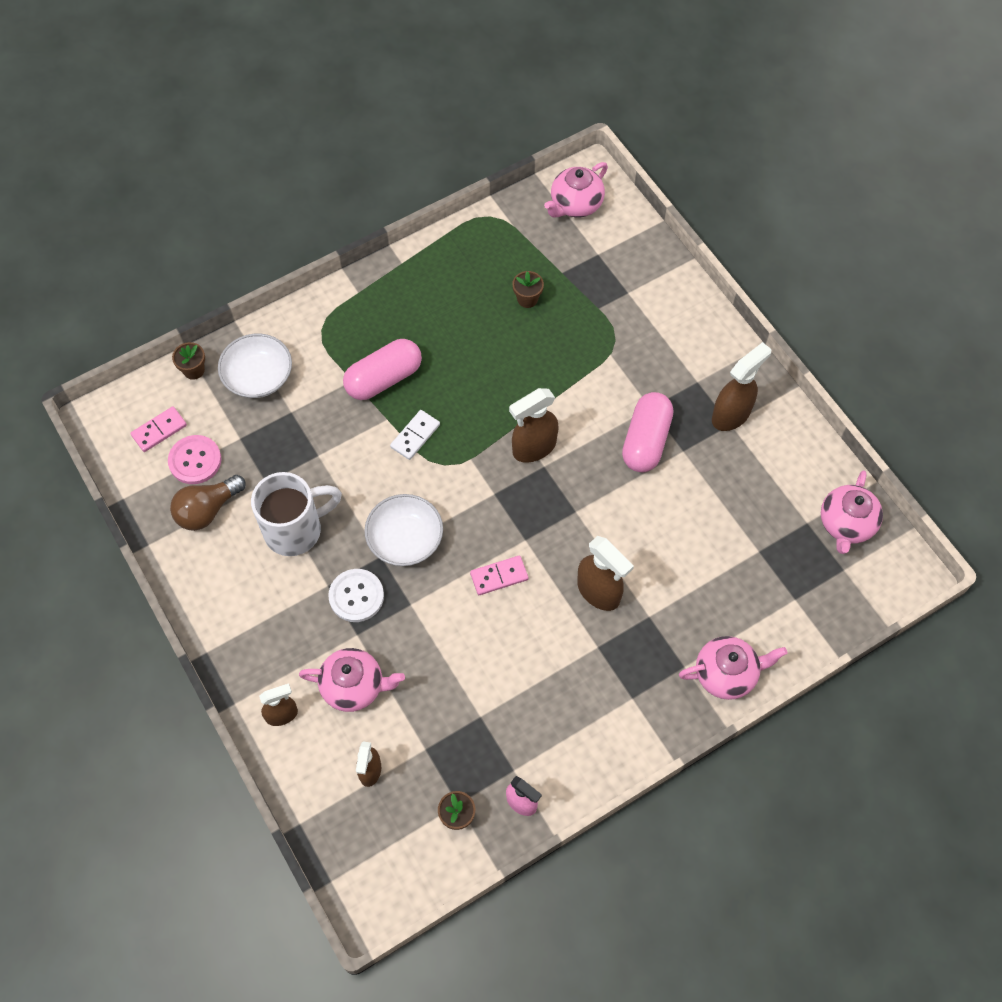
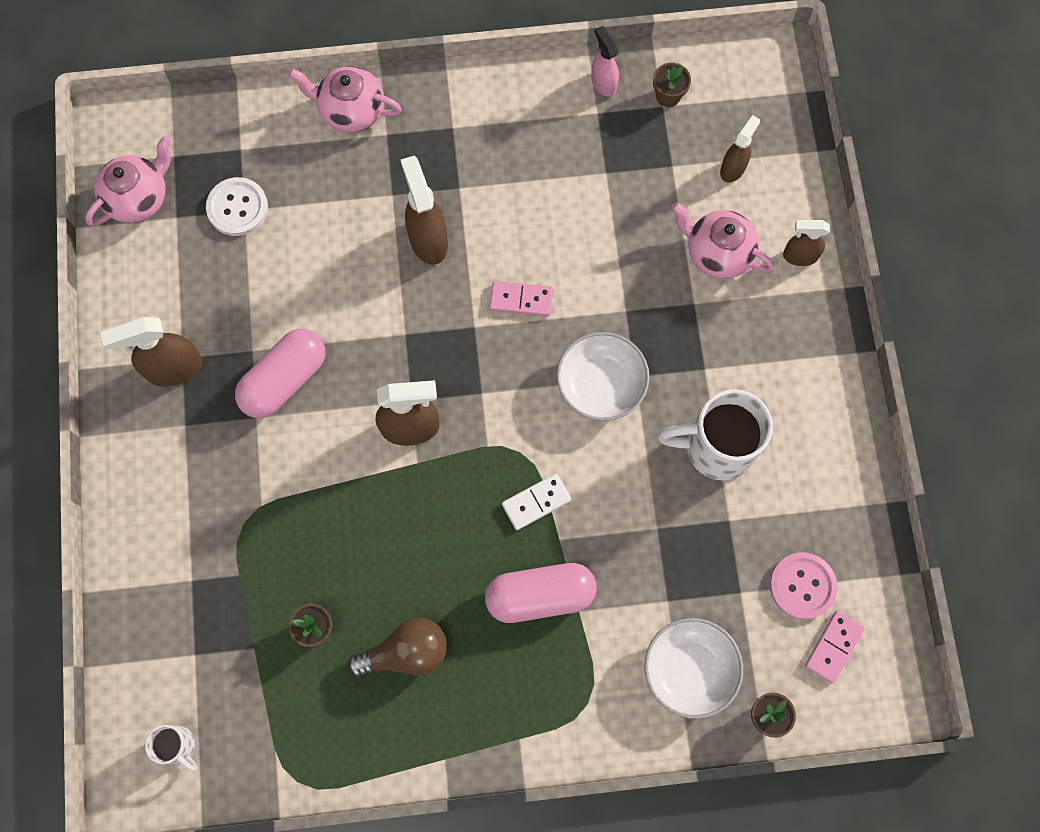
camera: 155 degrees left, 10 degrees up
(159, 430) = (833, 647): pink domino -> pink domino turned 45 degrees counterclockwise
(207, 510) = (806, 515): brown light bulb -> brown light bulb (406, 652)
(356, 596) = (679, 343): white button -> white button (237, 208)
(575, 205) = (179, 746): pink teapot -> white mug

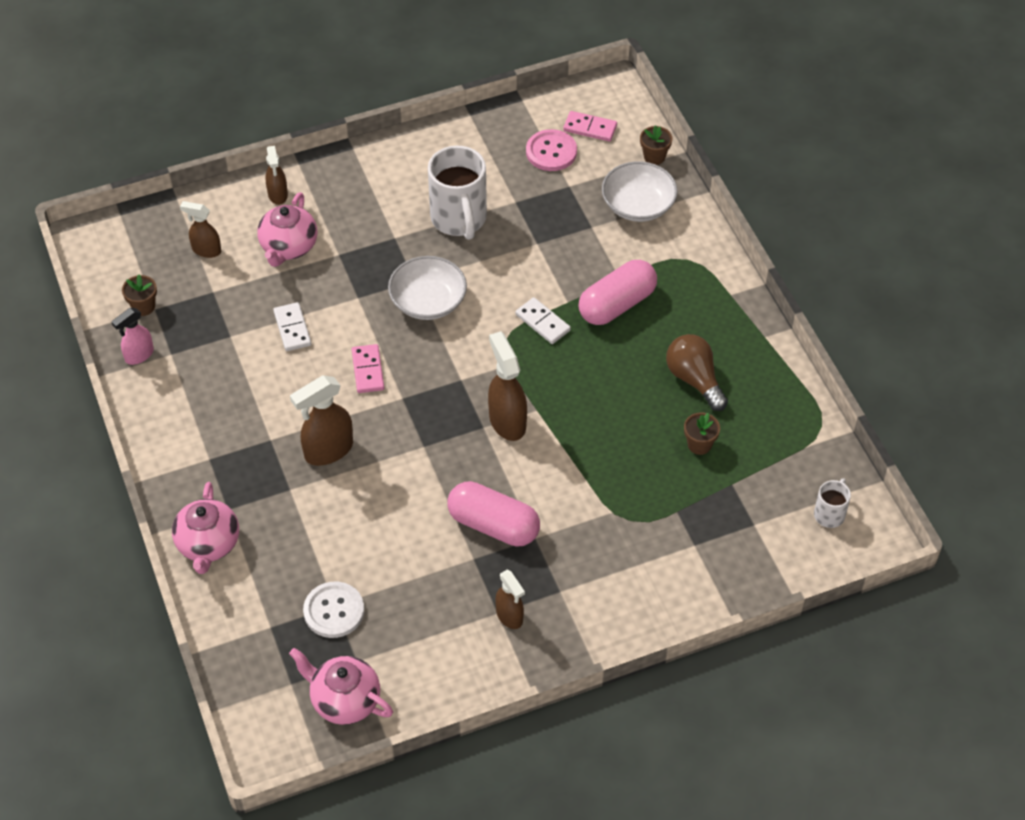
camera: 105 degrees left, 20 degrees down
(173, 368) = (509, 616): brown spray bottle -> brown spray bottle, size x0.63
(540, 595) = (617, 304): pink capsule -> pink capsule turned 75 degrees clockwise
(599, 235) = (292, 328): none -> white domino

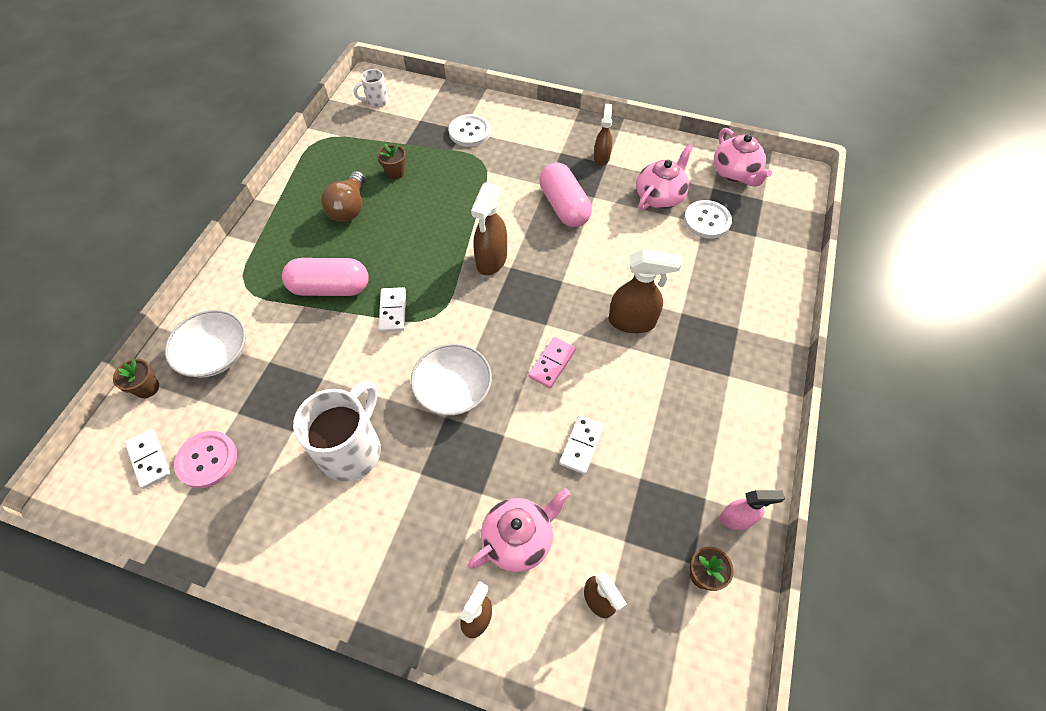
camera: 140 degrees left, 5 degrees up
(208, 544) = (768, 312): pink teapot -> pink teapot (659, 197)
(590, 128) = (149, 459): pink domino -> white domino
(684, 547) = (469, 132): none -> white button

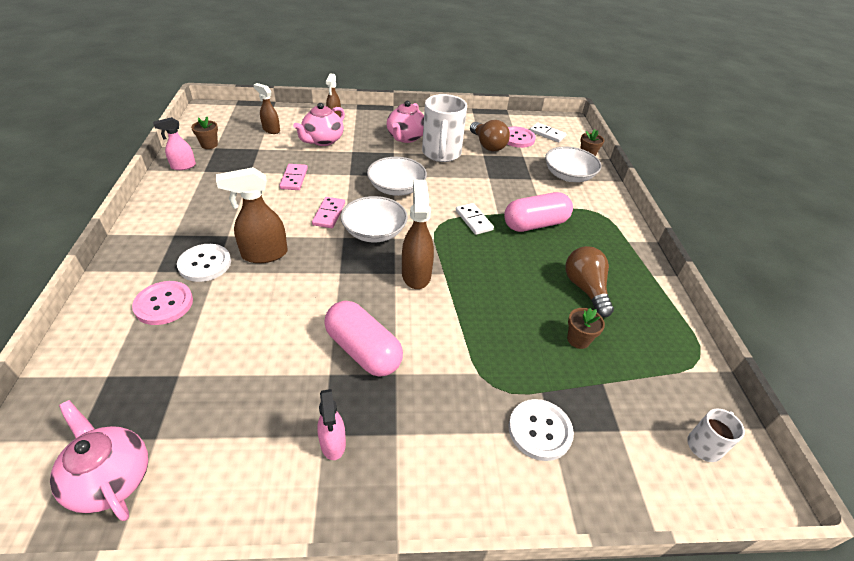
camera: 155 degrees right, 15 degrees down
(268, 454) = (487, 145): none -> brown light bulb
(510, 323) = (374, 231): none -> white bowl
(581, 445) = (294, 178): white domino -> pink domino
(601, 157) = (333, 443): brown spray bottle -> pink spray bottle
(659, 197) = (239, 399): pink teapot -> pink teapot (405, 137)
(707, 220) = (173, 380): white button -> white button (205, 264)
(724, 287) = (164, 304): none -> pink button

